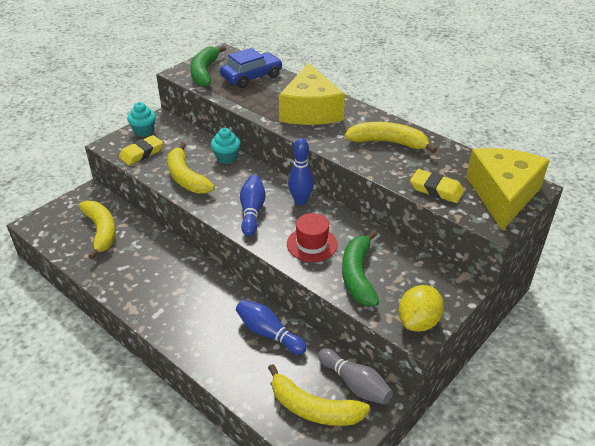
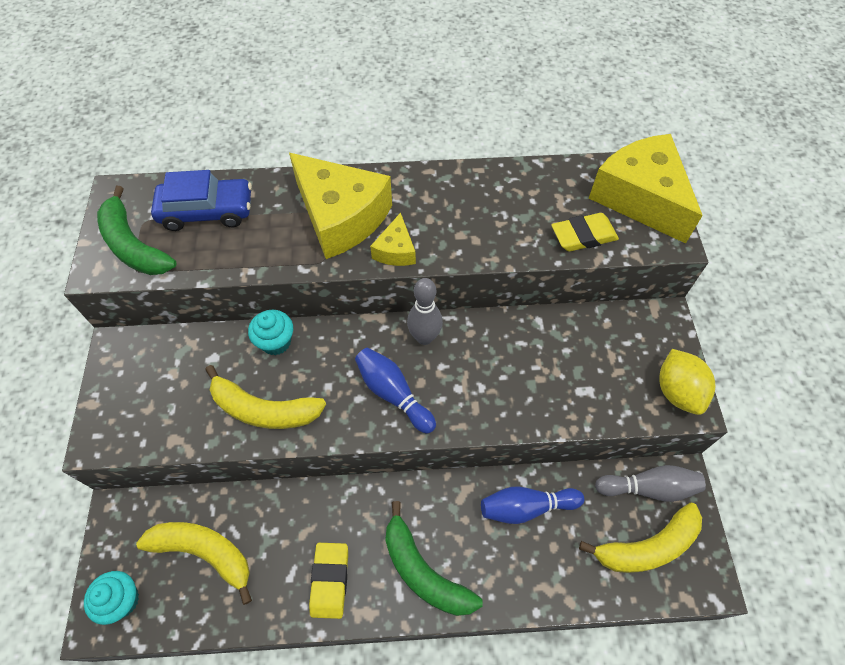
camera: 45 degrees left, 20 degrees up
(141, 153) = (160, 419): yellow eraser -> yellow eraser (330, 580)
(144, 131) = (120, 383): turquoise cupcake -> turquoise cupcake (122, 600)
(251, 77) = (207, 211): blue car -> blue car turned 75 degrees clockwise
(300, 201) = (424, 337): blue bowling pin -> grey bowling pin
(312, 244) = (498, 384): red hat -> none
(318, 137) = (395, 250): none -> yellow cheese
(358, 275) = (577, 384): green banana -> green banana (423, 571)
(388, 142) = (473, 205): yellow banana -> none

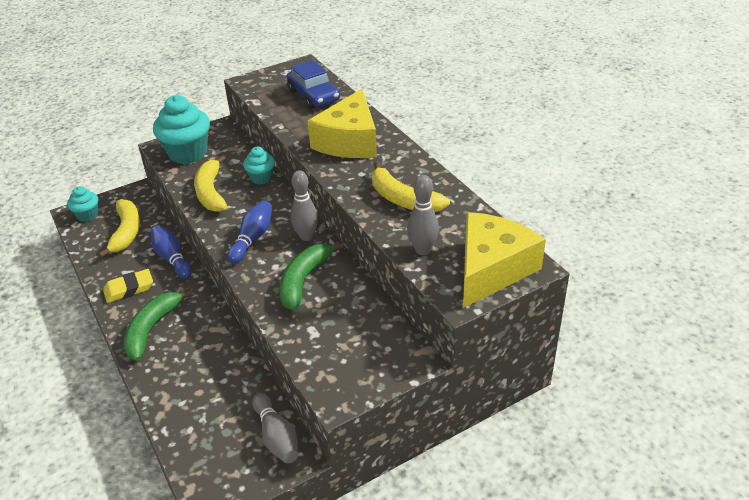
camera: 65 degrees right, 20 degrees down
(134, 245) = (270, 84): green banana -> green banana (304, 280)
(147, 409) = (188, 153): none -> turquoise cupcake
(395, 250) = (338, 171): yellow cheese -> none
(526, 507) = (223, 366): blue bowling pin -> blue bowling pin (172, 258)
(583, 236) = (423, 250): yellow eraser -> grey bowling pin
(647, 546) = (223, 450): yellow banana -> yellow banana (403, 199)
(677, 391) = (346, 387): yellow lemon -> none

